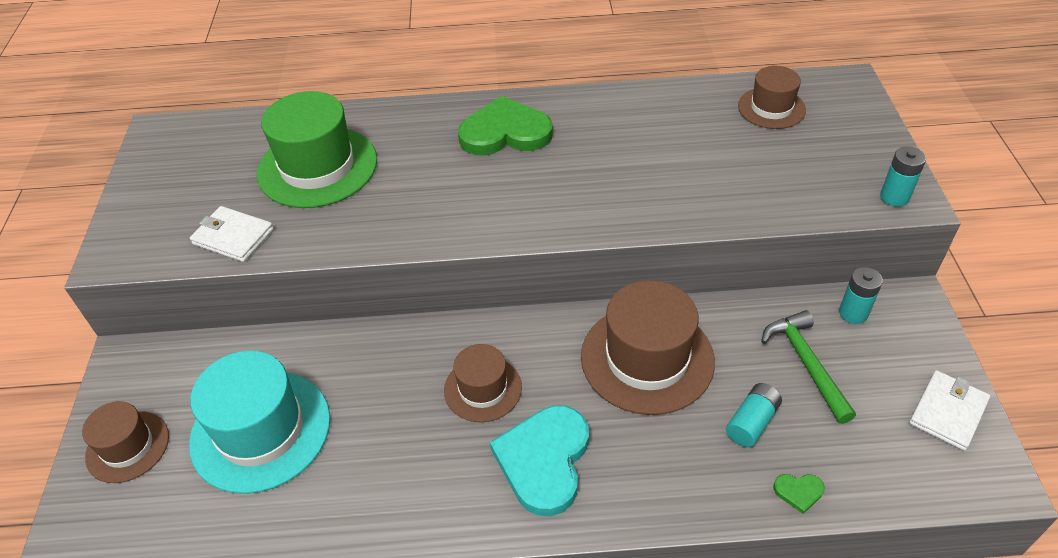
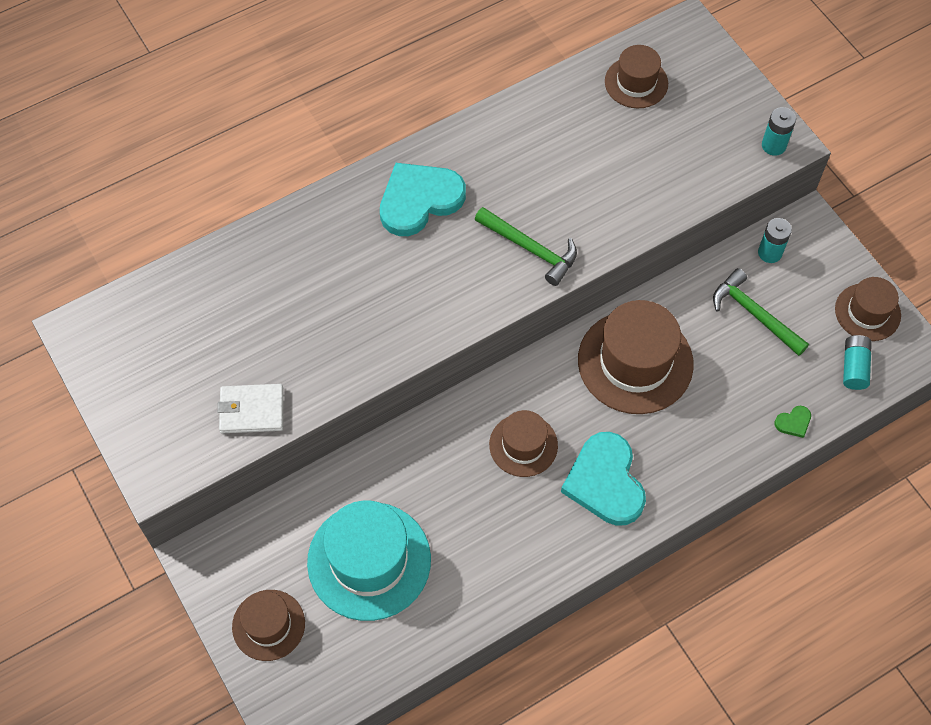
camera: 30 degrees left, 15 degrees up
(317, 167) = (271, 307): green hat -> none
(505, 132) = (419, 200): green heart -> turquoise heart
(581, 201) = (530, 249): none -> green hammer
(751, 422) = (737, 382): turquoise battery -> turquoise battery (854, 367)
(947, 412) = (867, 312): white wallet -> brown hat

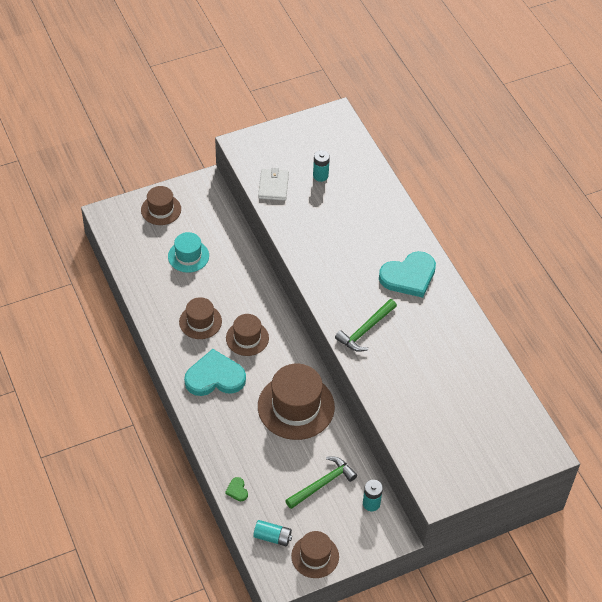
camera: 95 degrees right, 10 degrees down
(369, 561) = (188, 256): turquoise hat -> turquoise hat, size x0.58
(419, 200) = (409, 276): turquoise heart -> turquoise heart turned 90 degrees clockwise
(636, 82) = (498, 411): brown hat -> brown hat (200, 321)
(773, 145) = (437, 487): turquoise battery -> turquoise battery (320, 176)

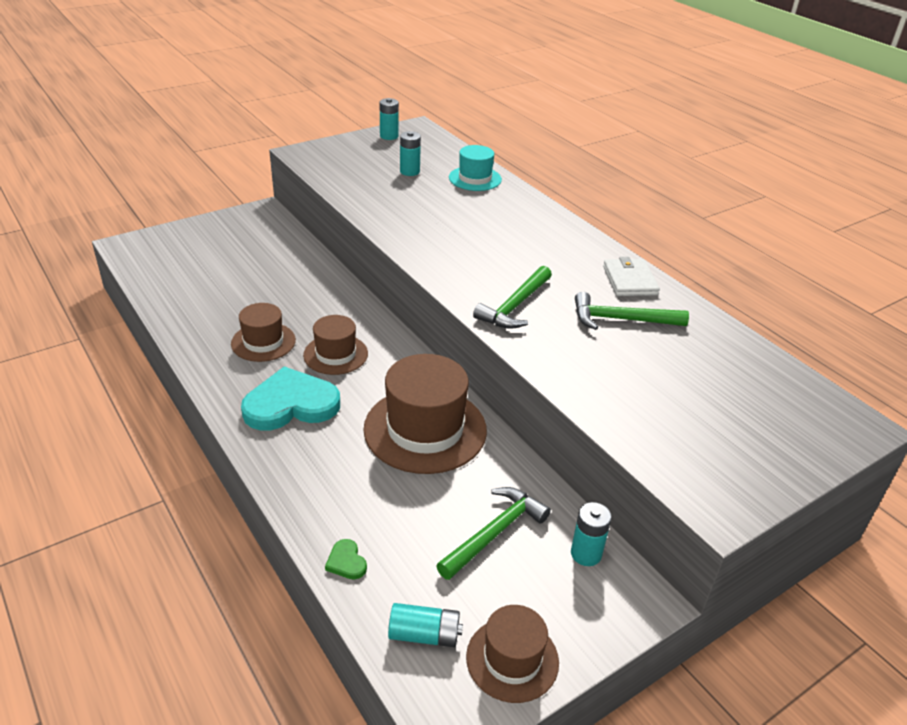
camera: 10 degrees left, 15 degrees down
(161, 209) = (203, 237): brown hat -> none
(188, 256) = (242, 276): turquoise hat -> turquoise hat (475, 178)
(273, 186) = (350, 182): white wallet -> white wallet (629, 280)
(311, 126) = (389, 136): none -> turquoise battery
(409, 276) = (555, 249): turquoise heart -> none
(433, 350) = (621, 319): none -> green hammer

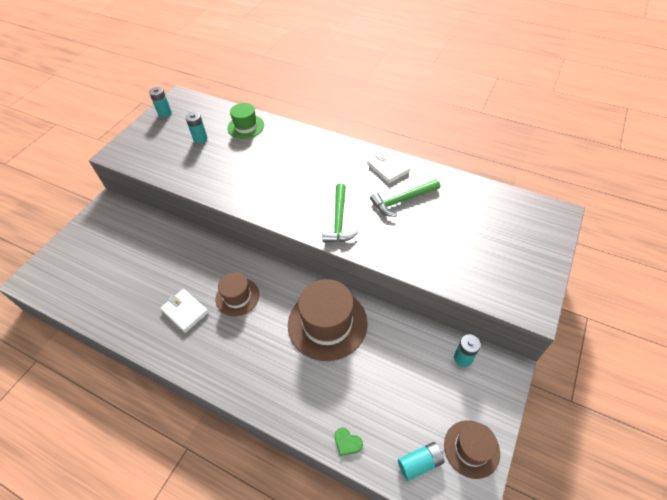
camera: 25 degrees left, 15 degrees up
(263, 342) = (185, 311): brown hat -> white wallet
(291, 404) = (236, 350): turquoise heart -> none
(475, 178) = (246, 126): turquoise hat -> green hat
(495, 533) = (411, 373): green hammer -> none

